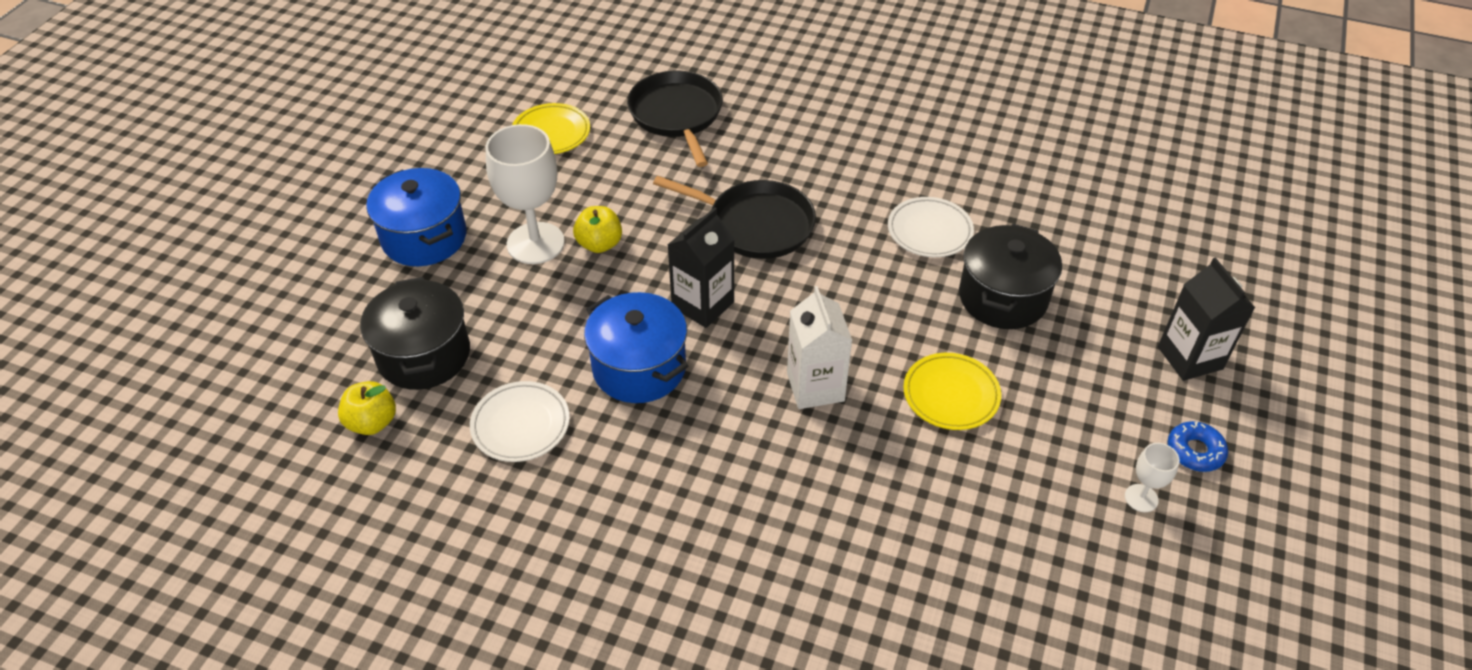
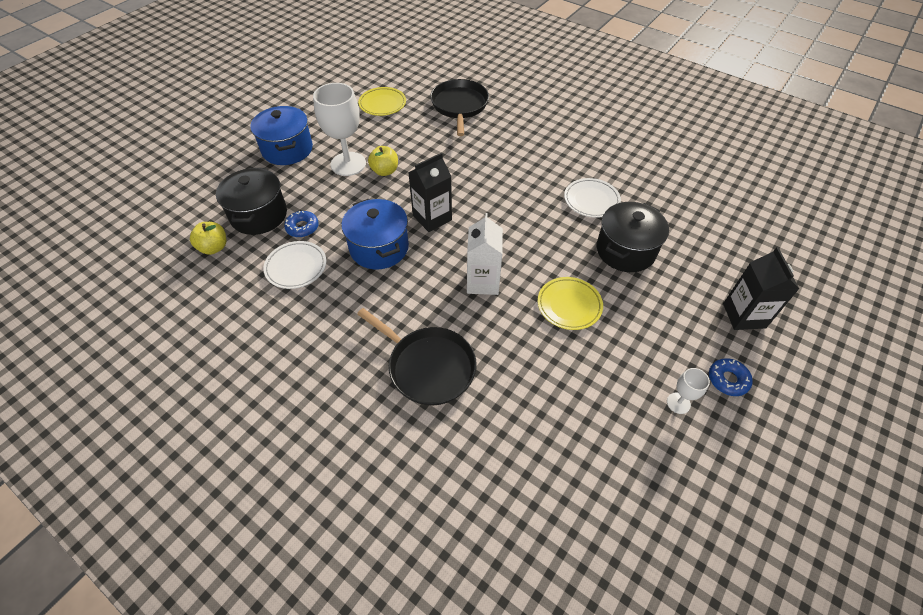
camera: 15 degrees right, 5 degrees up
(504, 360) = (302, 227): none -> blue donut
(756, 224) = (483, 177): black pan -> black pan (428, 367)

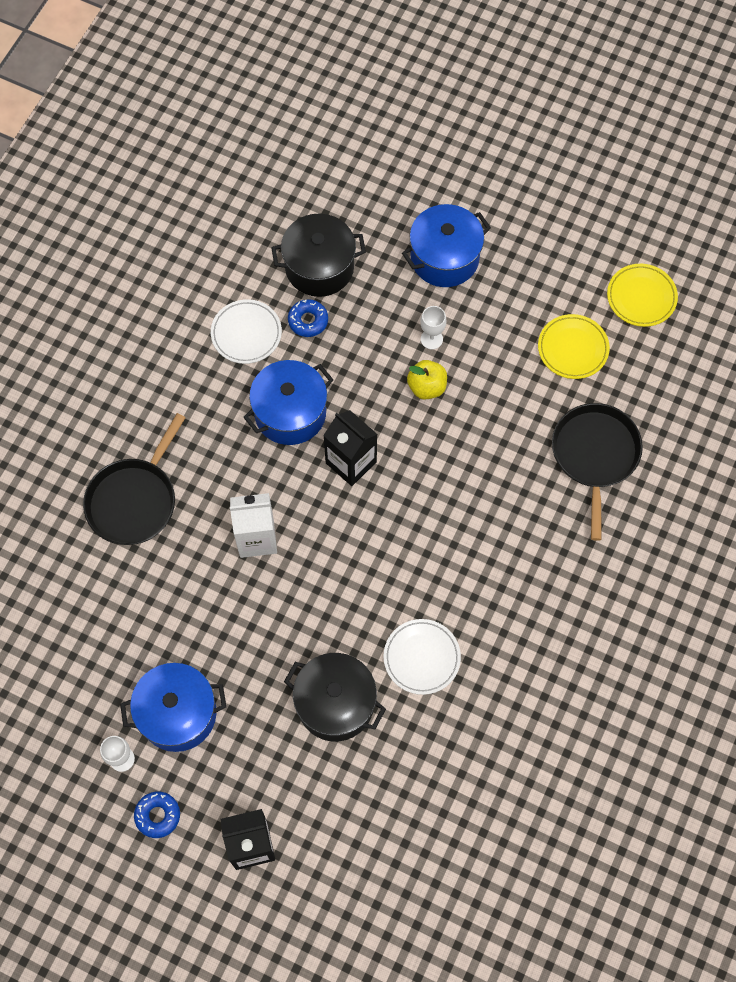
camera: 80 degrees right, 15 degrees up
(214, 248) = (260, 240): yellow apple -> none
(348, 164) = (431, 339): white goblet -> white goblet, size x0.47
(459, 106) = (595, 455): black pan -> black pan turned 75 degrees counterclockwise
(569, 305) = (236, 638): yellow plate -> yellow plate (641, 297)
(635, 354) = (178, 714): none -> blue pot

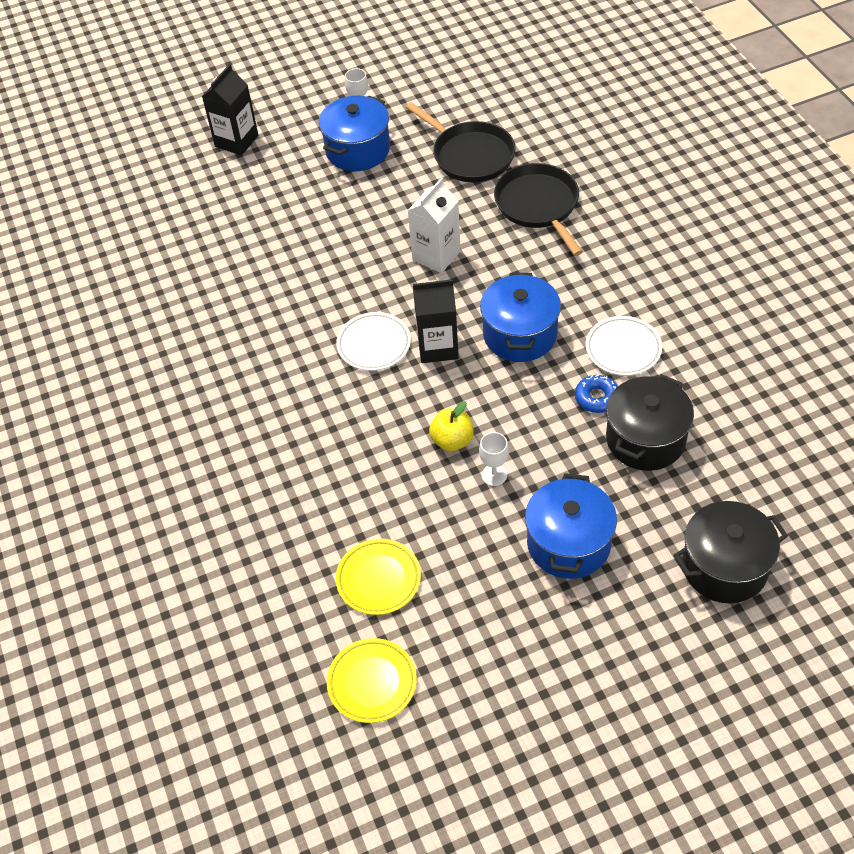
camera: 135 degrees right, 15 degrees down
(157, 815) = (306, 110): blue donut -> none
(335, 704) = (271, 229): black pot -> black pot (724, 567)
(421, 658) = (246, 294): white plate -> white plate (374, 344)
(595, 455) = (268, 518): black pan -> black pan (470, 155)

